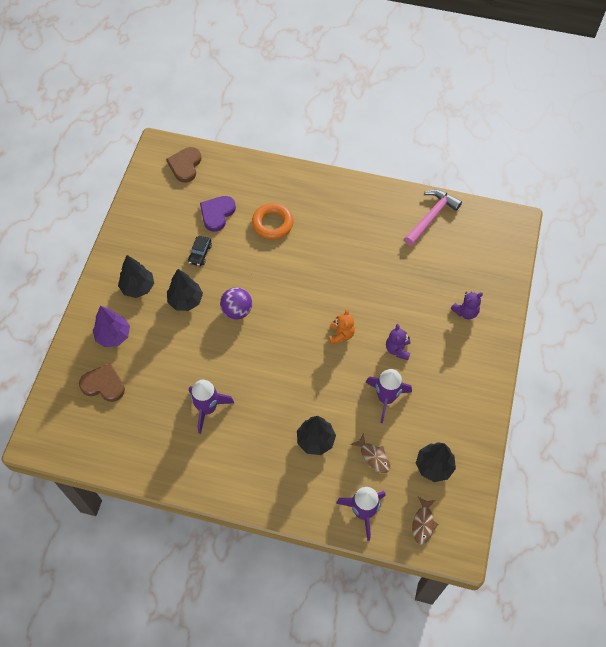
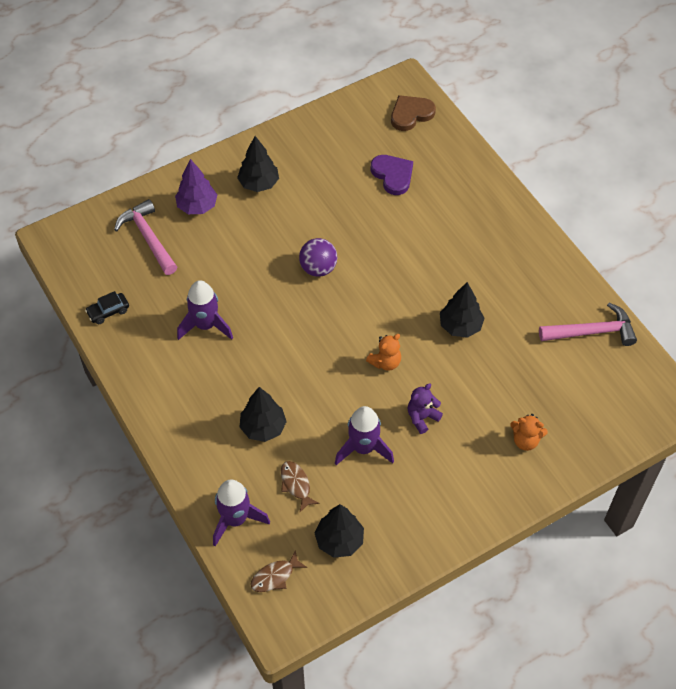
camera: 45 degrees right, 5 degrees down
(103, 384) = (148, 238): brown heart -> pink hammer
(185, 300) = (285, 225): black tree -> black tree (460, 326)
(200, 254) = (340, 197): black car -> black car (108, 311)
(217, 214) = (393, 175): purple heart -> purple heart turned 75 degrees clockwise
(272, 224) = (432, 221): orange ring -> none
(373, 457) = (296, 484): brown fish -> brown fish turned 150 degrees clockwise
(465, 312) = (525, 440): purple teddy bear -> orange teddy bear

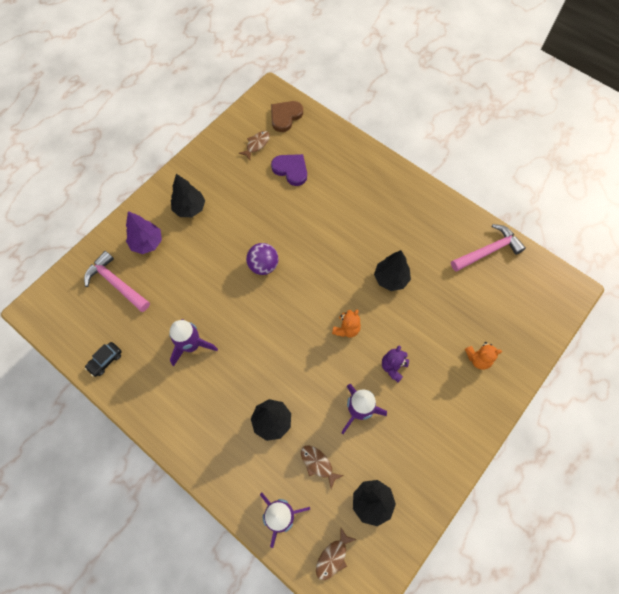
camera: 20 degrees left, 10 degrees up
(364, 136) = (257, 144): none -> brown fish

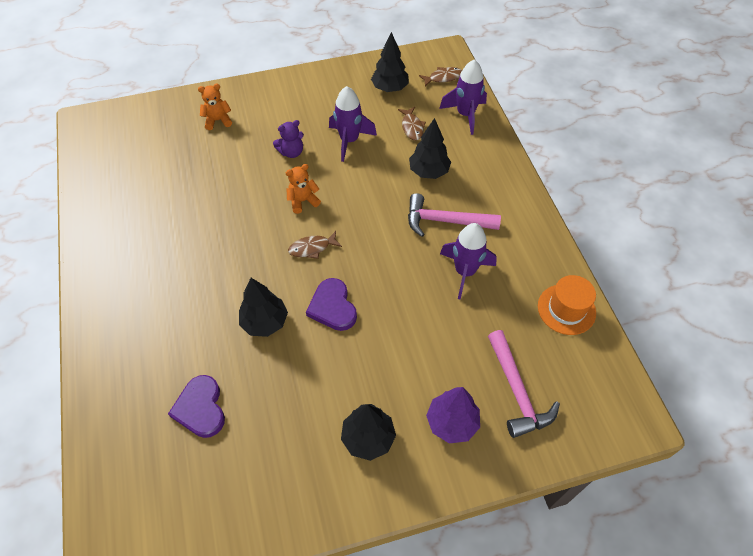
camera: 145 degrees left, 10 degrees down
(105, 360) = (566, 309): black car -> orange hat
(257, 144) = (208, 482): brown fish -> brown fish (312, 248)
(263, 265) = (332, 307): purple ball -> purple heart
(285, 117) = (129, 505): brown heart -> none
(390, 278) = (219, 217): black tree -> black tree (265, 322)
(478, 359) = (218, 120): orange teddy bear -> orange teddy bear turned 45 degrees counterclockwise
(488, 251) = (106, 187): pink hammer -> pink hammer (445, 221)

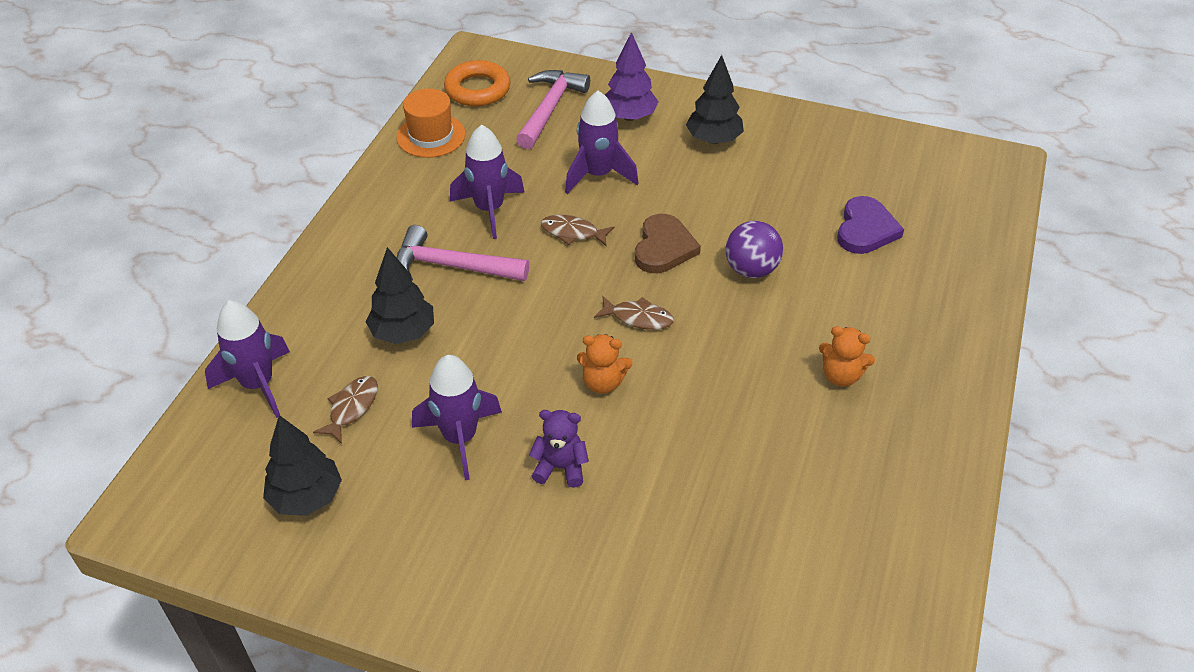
camera: 145 degrees left, 10 degrees down
(218, 120) = (637, 603): orange teddy bear -> orange teddy bear (841, 376)
(265, 322) = (751, 269): black tree -> purple ball
(332, 307) = (663, 247): purple heart -> brown heart
(423, 344) = (598, 175): none -> purple rocket
(443, 78) = (207, 467): brown fish -> brown fish (572, 233)
(445, 221) = (452, 266): pink hammer -> pink hammer turned 150 degrees clockwise
(588, 377) = (477, 89): none -> orange ring

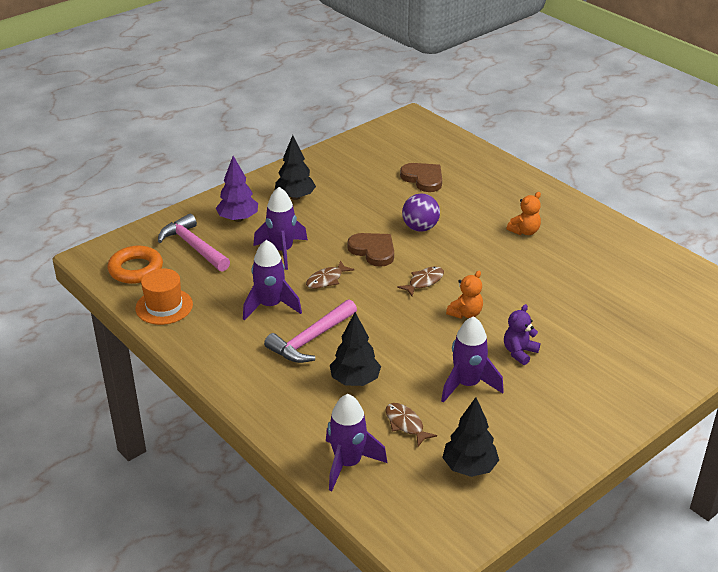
camera: 60 degrees left, 10 degrees down
(865, 229) = (423, 179): purple heart -> brown heart

